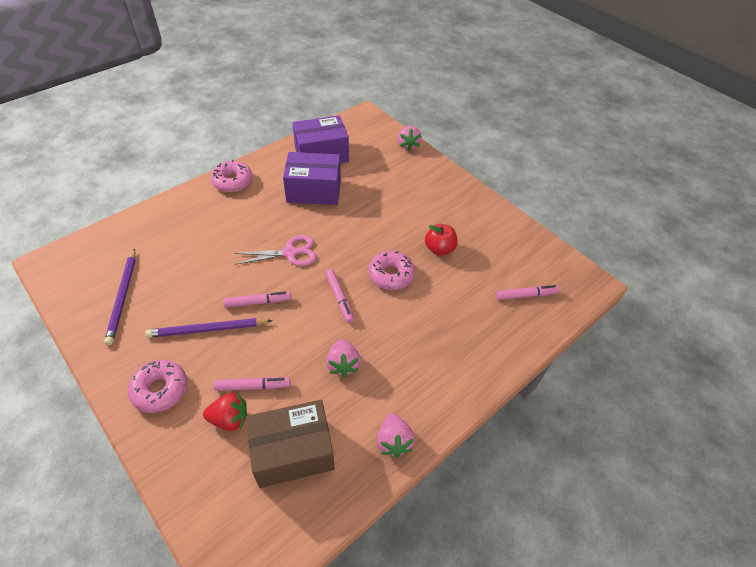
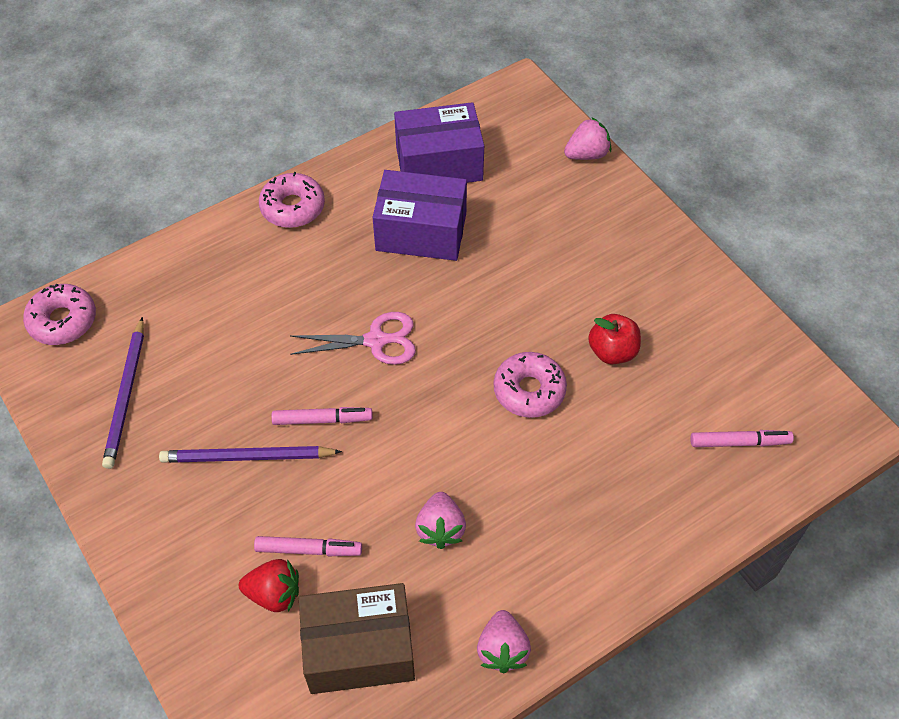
camera: 10 degrees right, 5 degrees up
(160, 389) = (179, 542): pink donut -> pink donut (63, 321)
(339, 298) = (445, 422): pink marker -> none
(408, 145) = (587, 154): pink strawberry -> pink strawberry turned 120 degrees counterclockwise

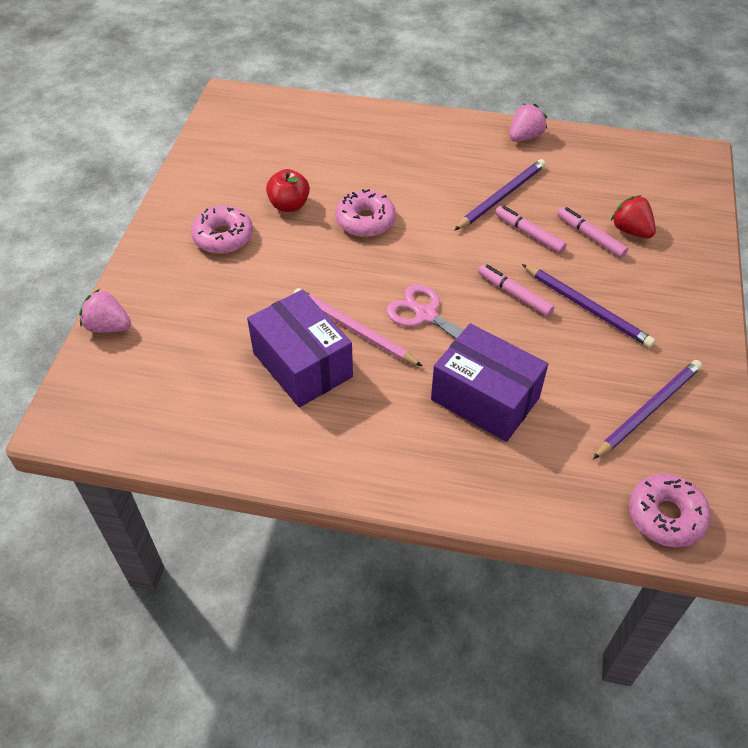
camera: 135 degrees left, 5 degrees down
(292, 207) = (375, 467): pink donut -> pink donut (223, 237)
(359, 649) = (602, 181): brown box -> none
(417, 285) = (354, 329): none -> pink pencil
(439, 163) = (216, 409): purple box -> purple box (485, 398)
(440, 529) = (501, 197): pink strawberry -> purple pencil
(739, 442) = (291, 127): pink marker -> pink marker (529, 234)

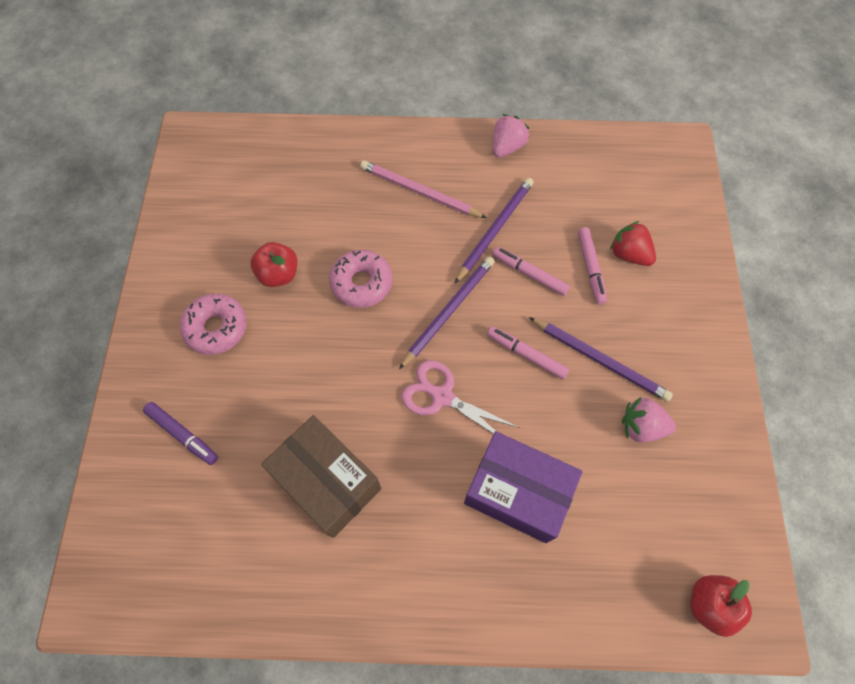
camera: 10 degrees left, 15 degrees up
(108, 326) = (115, 467): pink strawberry -> pink strawberry (641, 426)
(175, 311) = (183, 434): none -> purple marker
(302, 364) = (327, 482): purple box -> brown box
(354, 329) = (372, 427): pink pencil -> pink pencil (420, 192)
(590, 236) = (590, 268): pink marker -> pink marker turned 135 degrees counterclockwise
(648, 410) = (675, 478): purple pencil -> purple pencil (448, 311)
(666, 516) = (709, 604): pink donut -> red apple

